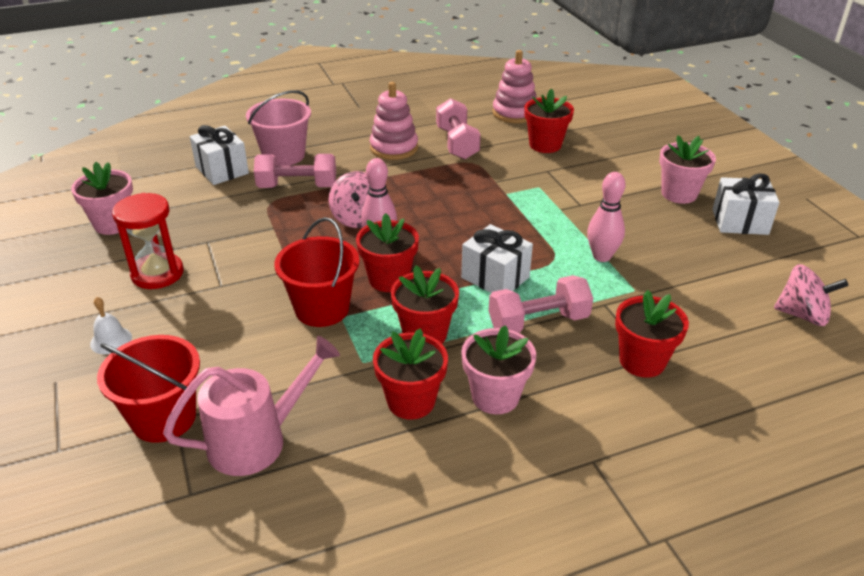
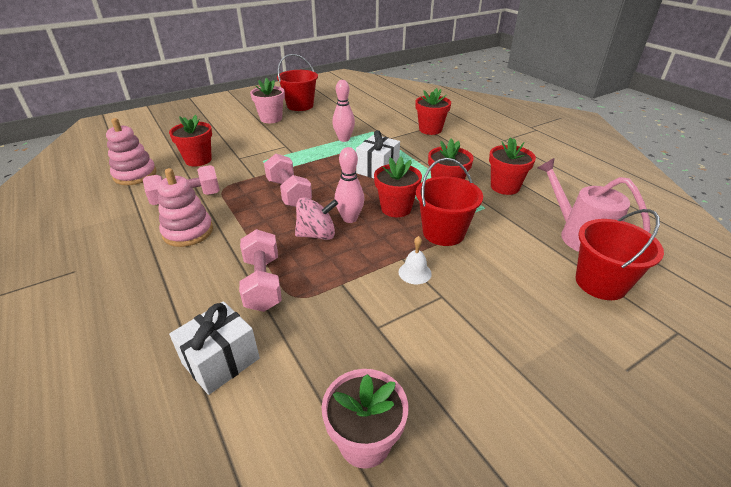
camera: 100 degrees left, 0 degrees up
(111, 340) = (554, 349): white bell -> white bell (415, 272)
(157, 274) = (445, 350): red hourglass -> none
(283, 155) = (189, 310): pink bucket -> none
(495, 396) = (482, 163): pink flower pot -> none
(538, 322) = (414, 155): pink dumbbell -> pink dumbbell (289, 193)
(740, 222) = (300, 106): white gift -> red bucket
(802, 315) = (377, 98): pink spinning top -> none

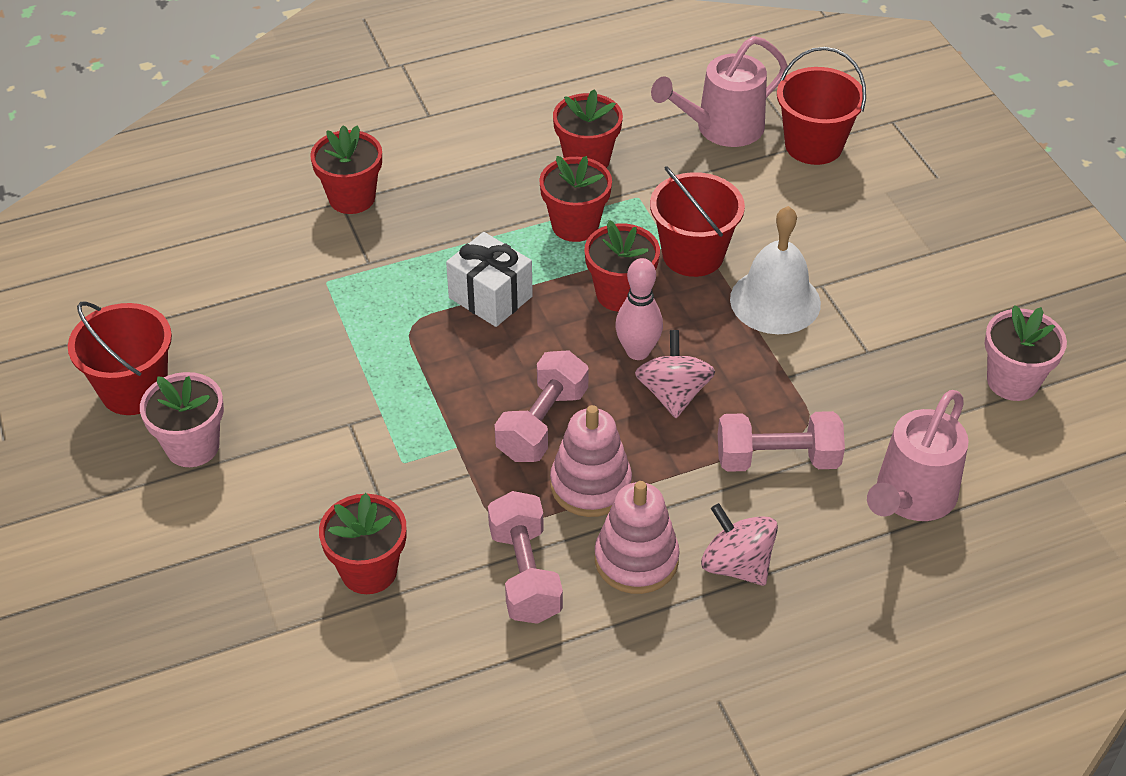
camera: 80 degrees left, 10 degrees up
(135, 175) = (406, 676): pink stacking toy -> pink stacking toy (590, 485)
(175, 271) = (736, 565): none -> pink spinning top
(221, 361) = (911, 498): white gift -> pink watering can
(289, 193) = (542, 424): pink dumbbell -> pink dumbbell turned 45 degrees counterclockwise
(344, 139) = (349, 329): pink bowling pin -> none
(415, 272) = (775, 301): white bell -> white bell, size x2.03

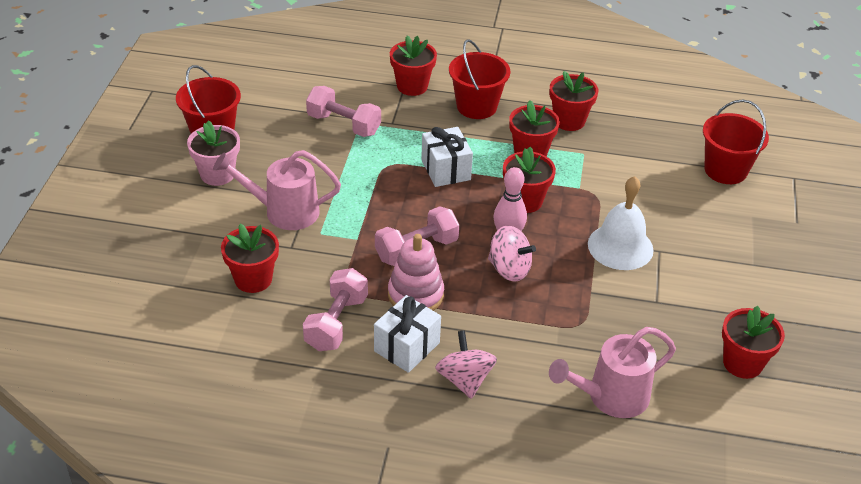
camera: 30 degrees right, 5 degrees down
(636, 560) = (407, 347): pink stacking toy -> white gift
(673, 394) = (509, 269): pink spinning top -> pink spinning top turned 90 degrees clockwise
(693, 255) = (590, 199): red bucket -> red bucket (476, 106)
(721, 129) = (671, 137): pink watering can -> pink watering can (283, 211)
(777, 459) = (542, 334): pink dumbbell -> pink dumbbell (344, 124)
(1012, 381) = (742, 363): pink flower pot -> red flower pot

